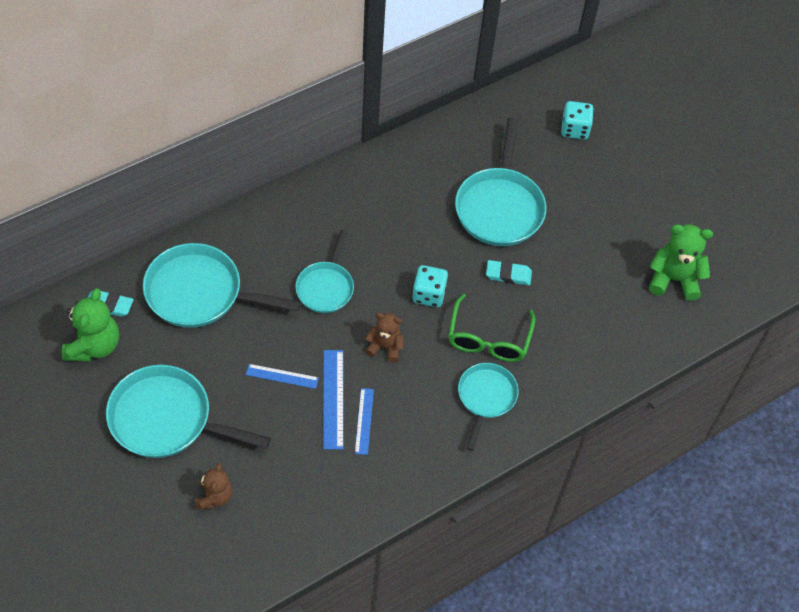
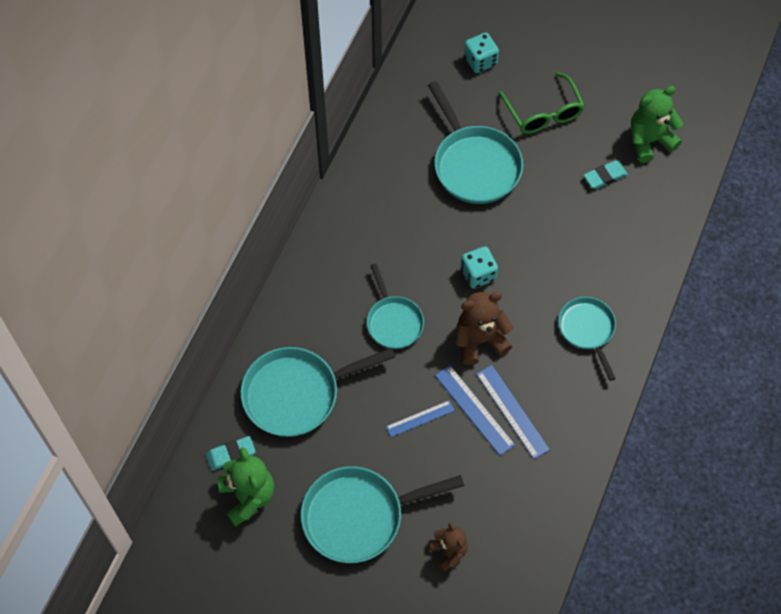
camera: 30 degrees left, 5 degrees up
(364, 421) = (512, 411): blue ruler -> blue ruler, size x1.53
(385, 347) = (479, 340): brown teddy bear -> brown teddy bear, size x1.58
(488, 339) = (552, 281): green glasses -> green glasses (543, 113)
(508, 275) = (525, 218): turquoise eraser -> turquoise eraser (605, 176)

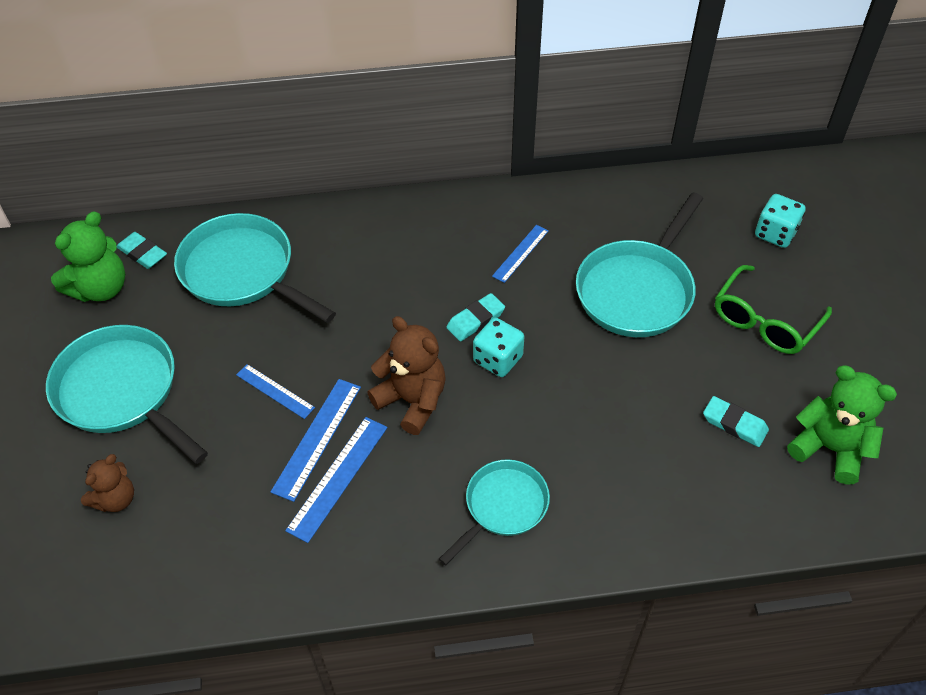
camera: 60 degrees right, 10 degrees down
(393, 321) = (382, 311): turquoise pan -> none
(398, 213) = (520, 253): none -> blue ruler
(438, 270) = (475, 320): none -> turquoise eraser

